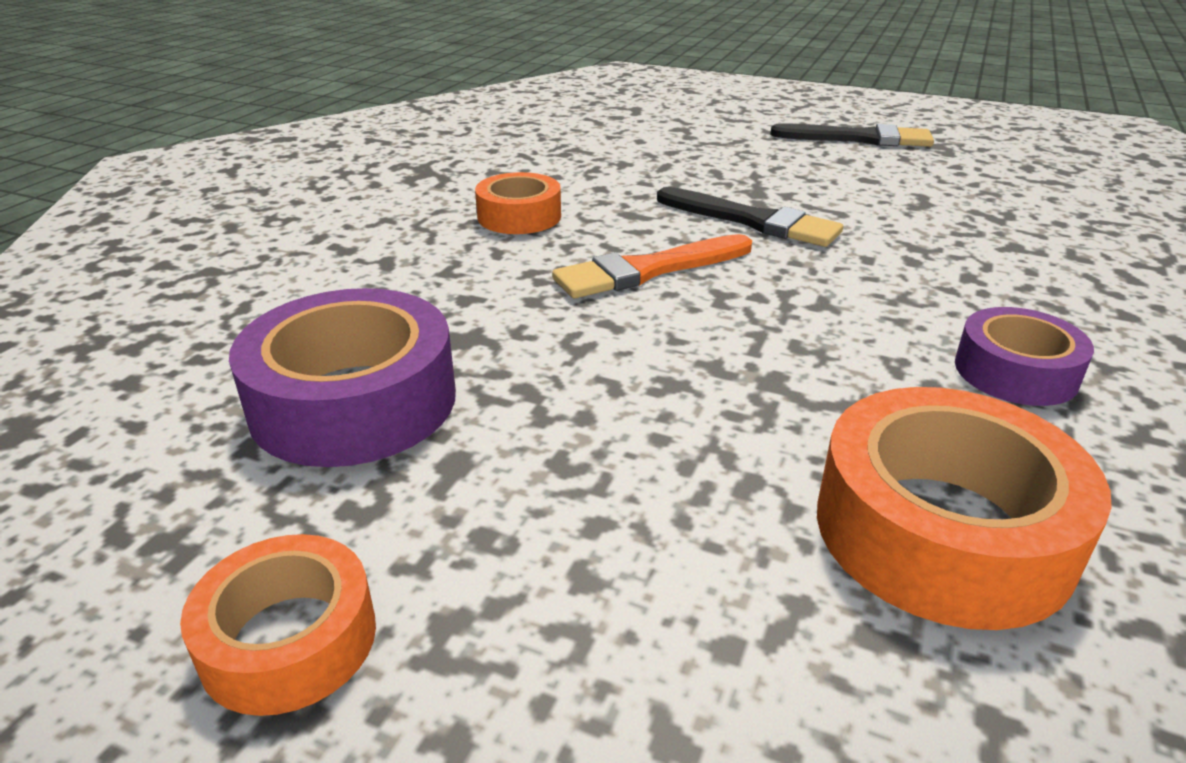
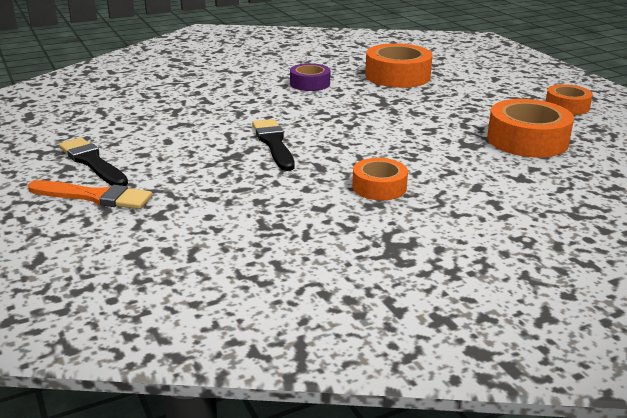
camera: 140 degrees left, 5 degrees down
(354, 401) = (527, 140): purple tape -> orange tape
(648, 270) = (362, 142): orange brush -> orange brush (94, 197)

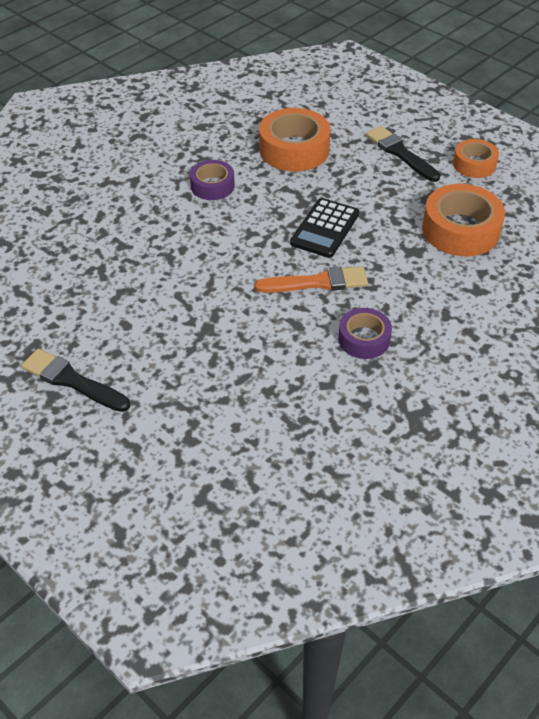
camera: 20 degrees left, 20 degrees up
(94, 197) = (111, 432): orange brush -> orange brush (317, 282)
(274, 143) = (233, 299): black brush -> black brush (400, 153)
(379, 187) = (364, 339): orange tape -> purple tape
(392, 119) = (325, 228): none -> black calculator

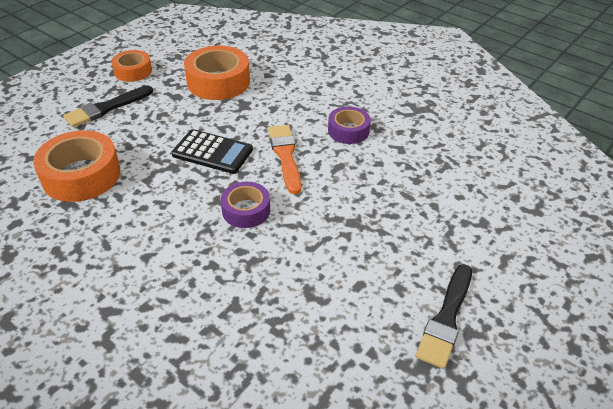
camera: 95 degrees left, 5 degrees down
(212, 186) = (133, 235): purple tape -> purple tape (246, 210)

